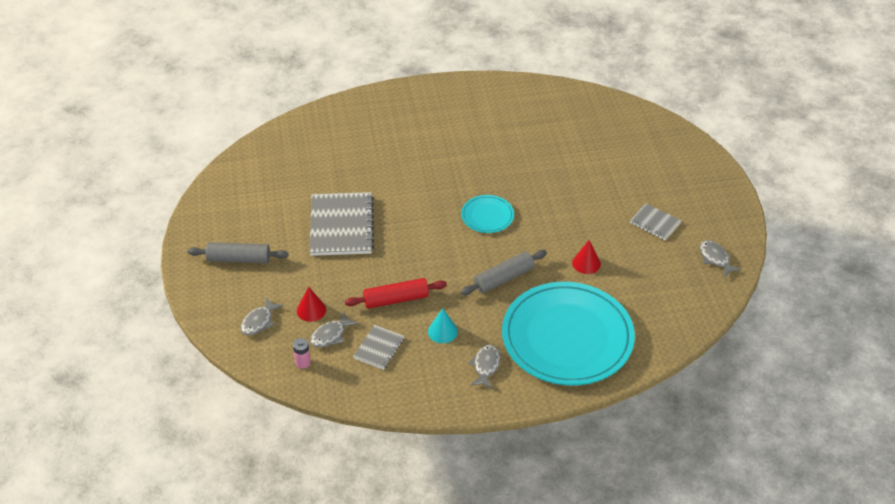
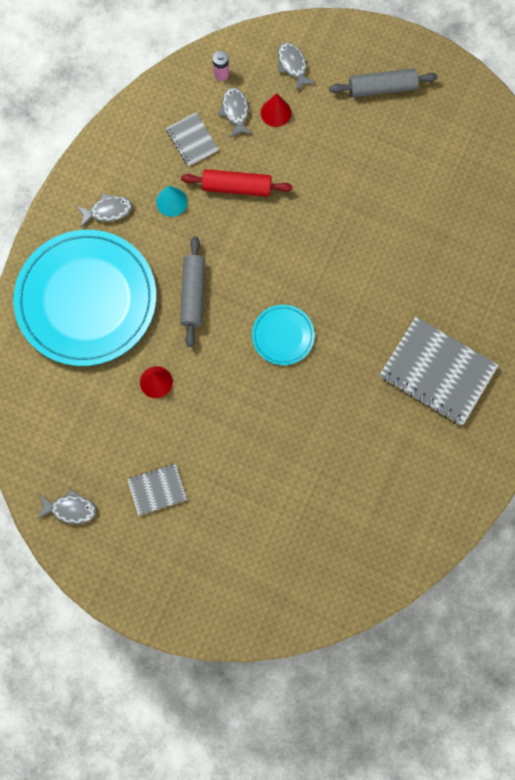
camera: 125 degrees right, 30 degrees up
(239, 259) = (382, 88): grey rolling pin -> grey rolling pin turned 45 degrees clockwise
(341, 226) = (363, 196): grey notebook -> grey notebook (437, 372)
(396, 299) = (236, 187): red rolling pin -> red rolling pin turned 75 degrees clockwise
(486, 366) = (108, 211): grey fish -> grey fish turned 60 degrees counterclockwise

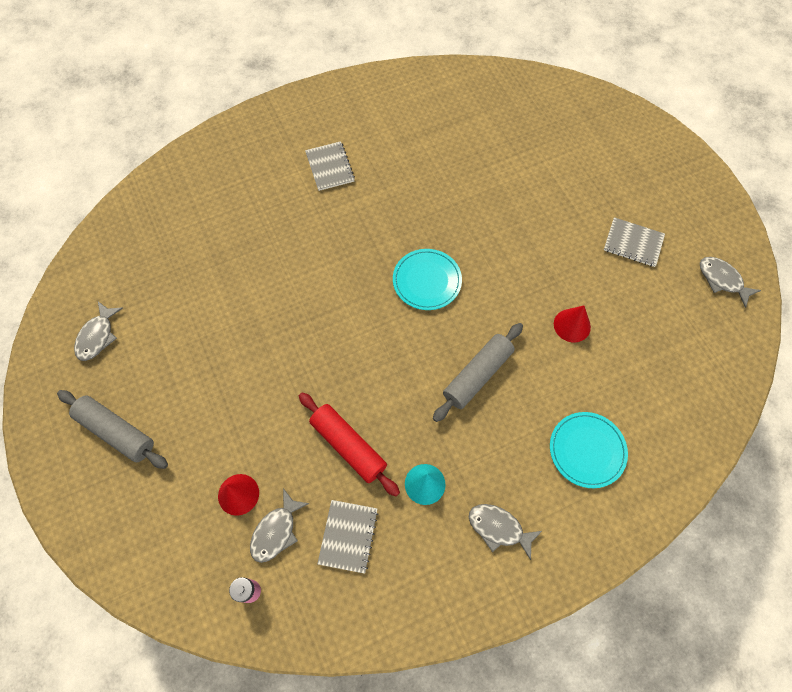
camera: 140 degrees left, 10 degrees down
(86, 299) = (587, 450): turquoise plate -> turquoise plate, size x0.44
(293, 65) = (170, 534): grey fish -> grey fish (97, 336)
(437, 372) = (330, 167): grey notebook -> grey notebook, size x0.52

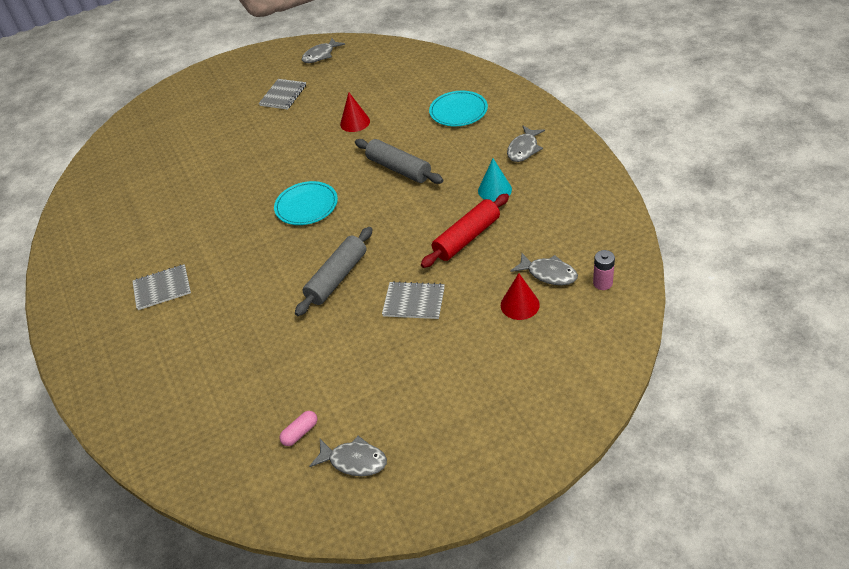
camera: 85 degrees left, 20 degrees down
(116, 432) = (467, 415): grey rolling pin -> grey rolling pin (337, 278)
(137, 293) = (300, 433): none -> pink capsule
(348, 536) = (545, 229): grey notebook -> grey notebook (414, 301)

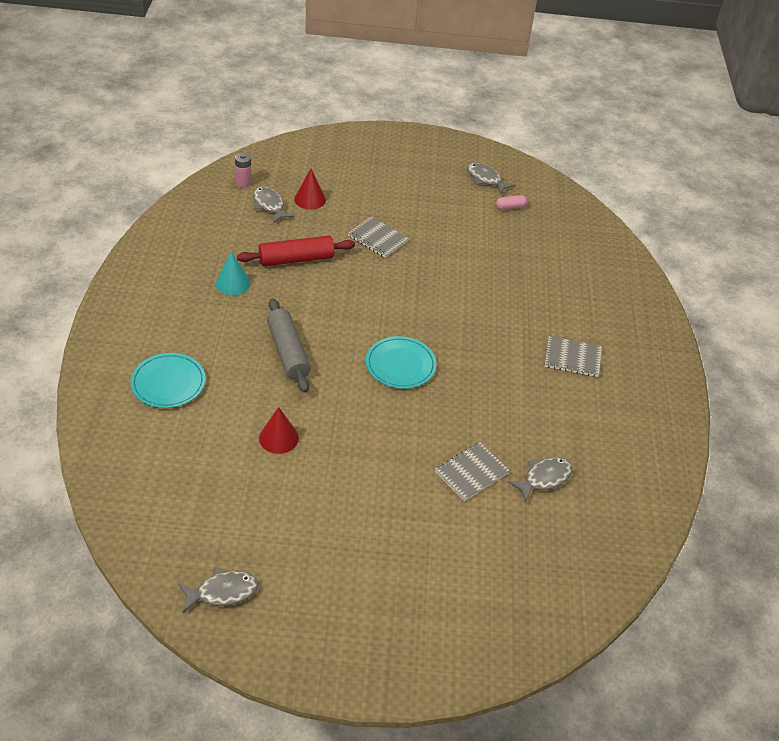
camera: 160 degrees left, 0 degrees up
(283, 95) = (323, 541): grey notebook -> grey notebook (471, 472)
(337, 278) = (420, 285): grey rolling pin -> none
(524, 149) = (165, 304): grey fish -> grey fish (544, 478)

